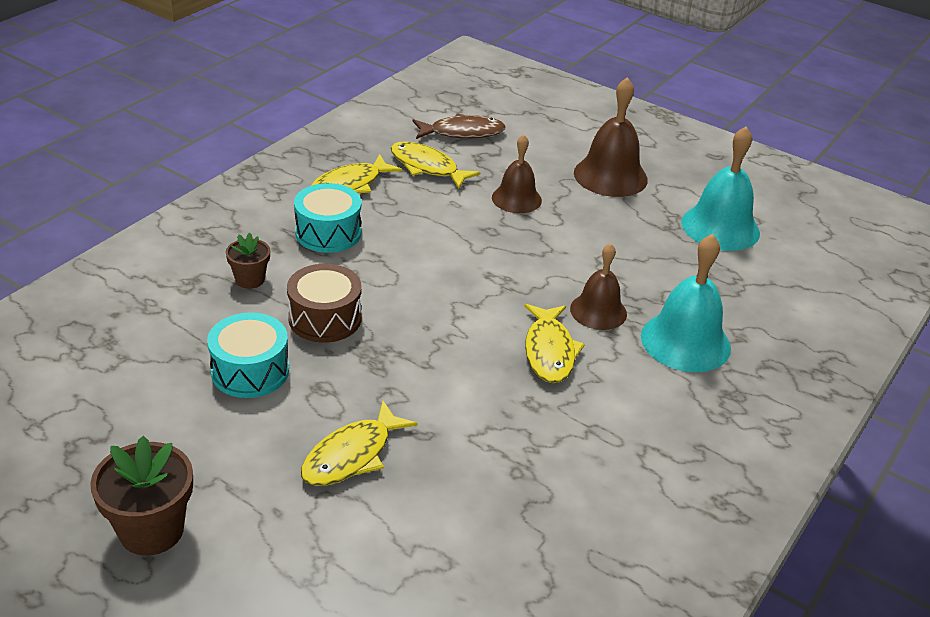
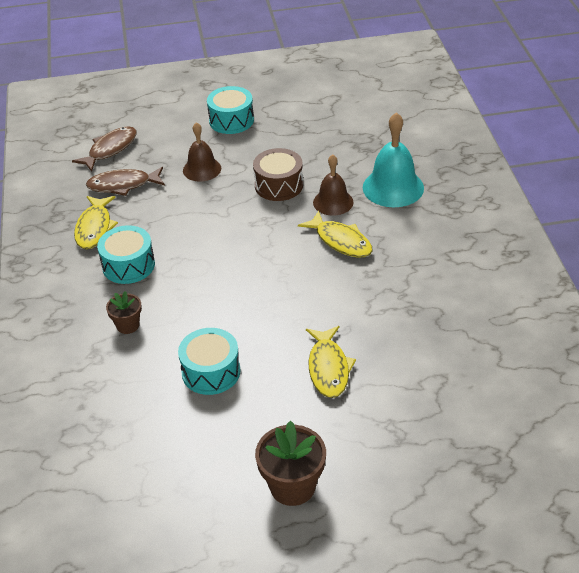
camera: 40 degrees left, 5 degrees up
(325, 318) = (205, 313): brown drum -> brown drum (278, 185)
(427, 167) = (123, 185): yellow fish -> brown fish
(610, 176) = (231, 120): brown bell -> turquoise drum
(720, 227) = (326, 112): turquoise bell -> none

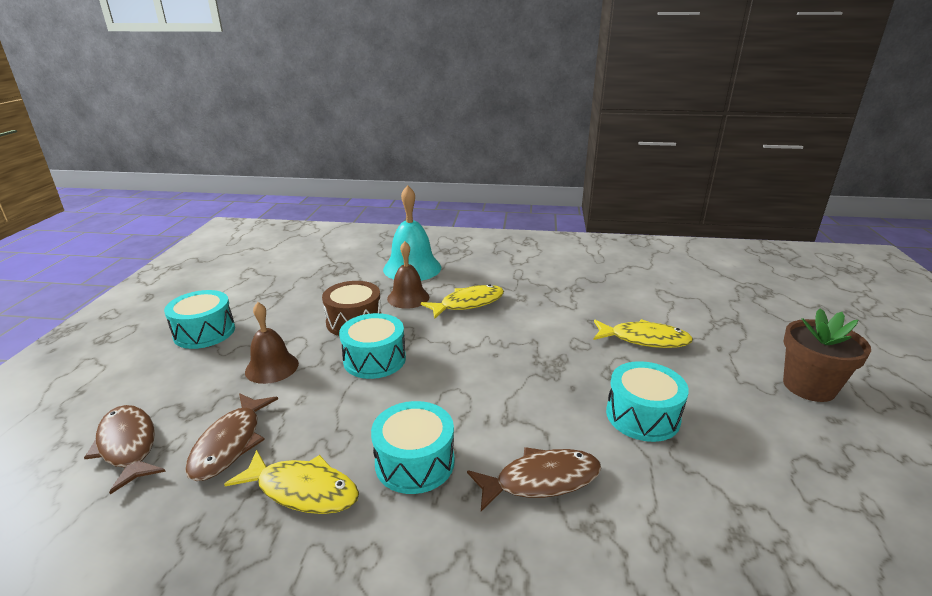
camera: 75 degrees left, 15 degrees down
(128, 325) = (541, 480): brown flower pot -> brown fish
(230, 213) = (374, 359): none -> turquoise drum

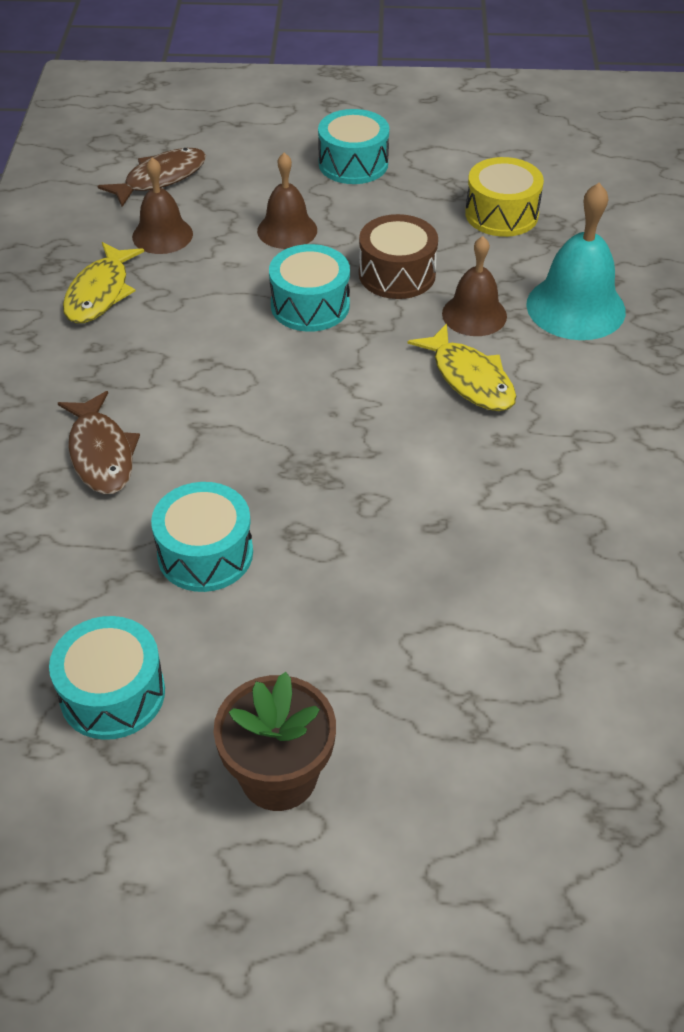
camera: 85 degrees right, 20 degrees up
(230, 443) = (162, 235): brown fish -> brown bell
(310, 281) = (501, 214): none -> yellow drum
(414, 462) = (132, 359): turquoise drum -> turquoise drum (112, 693)
(644, 339) = (393, 584): yellow fish -> none

